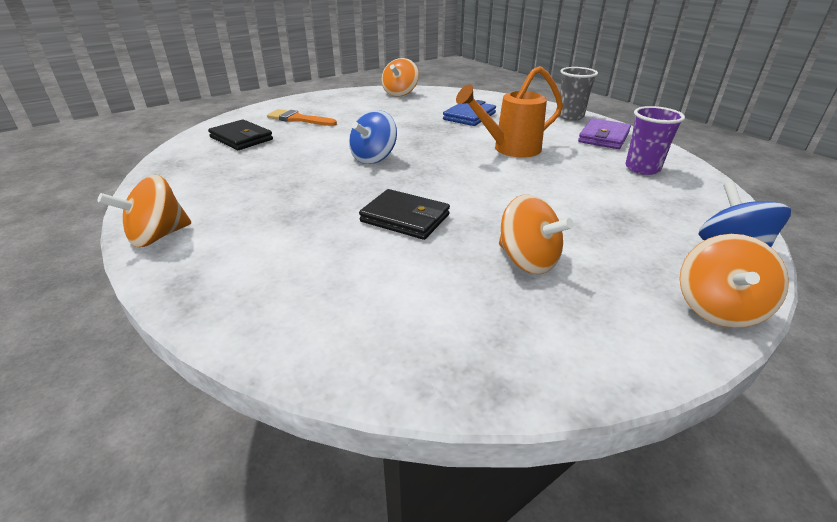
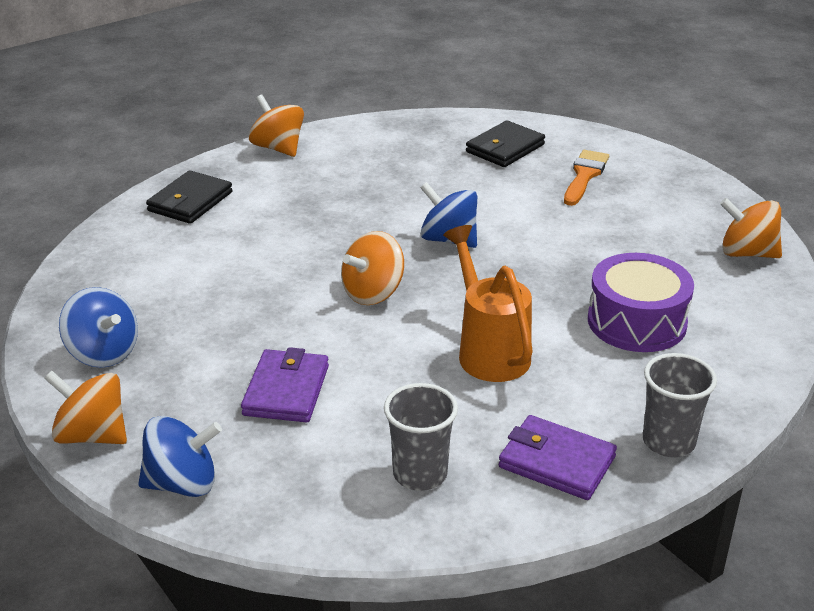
camera: 90 degrees right, 0 degrees up
(405, 218) = (292, 264): black wallet -> black wallet (190, 201)
(469, 116) = (636, 322): blue wallet -> purple drum
(527, 260) = (198, 333): orange spinning top -> orange spinning top (373, 293)
(586, 321) = (103, 353): none -> blue spinning top
(588, 213) = (286, 390): none -> purple wallet
(642, 168) = (420, 474): purple cup -> grey cup

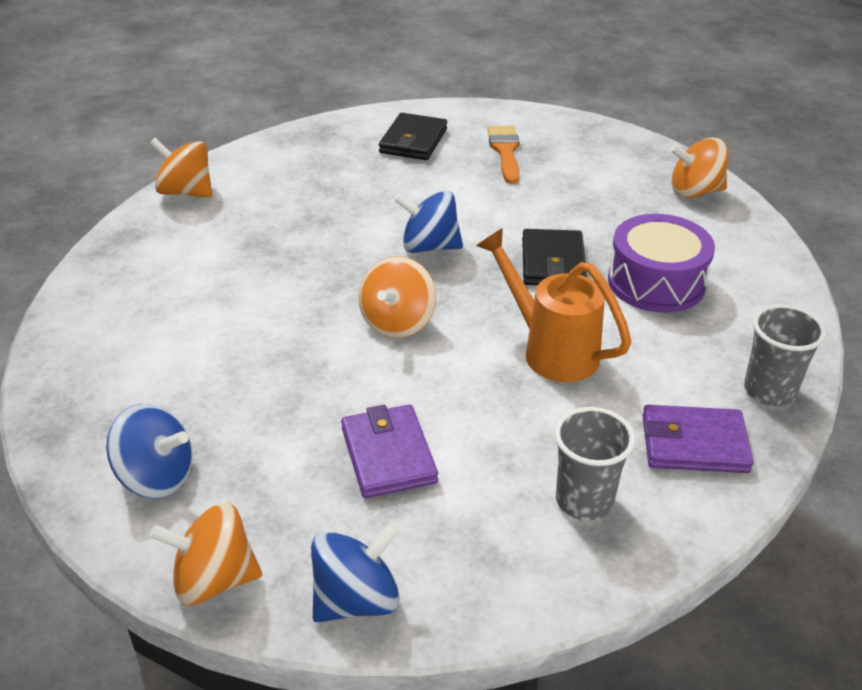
camera: 25 degrees left, 5 degrees up
(190, 201) = (131, 274): black wallet -> black wallet (553, 263)

